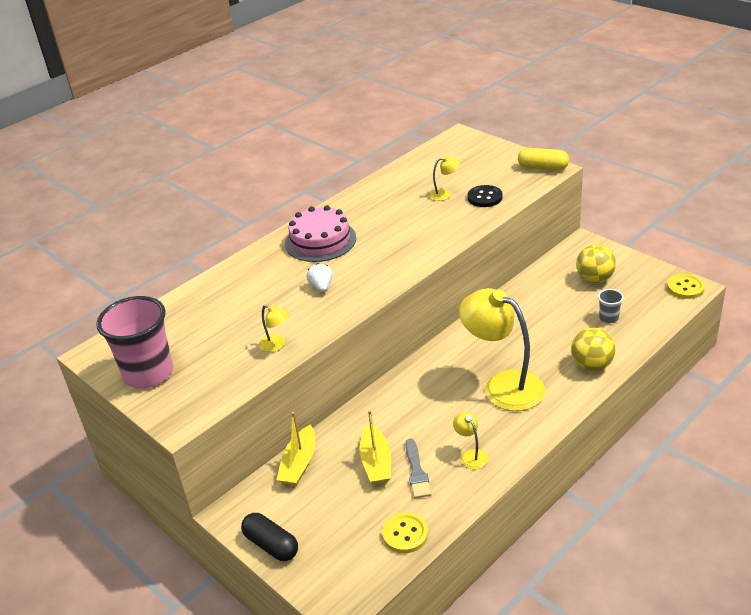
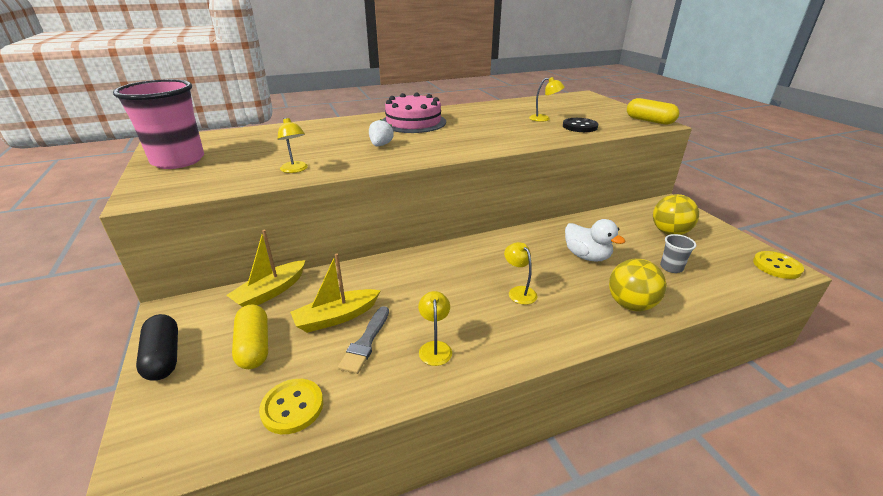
camera: 20 degrees right, 5 degrees down
(334, 509) = (254, 346): none -> yellow capsule
(376, 462) = (336, 317): yellow boat -> yellow boat turned 45 degrees clockwise
(503, 385) = (519, 291): yellow lamp -> yellow lamp, size x0.42
(538, 330) = (586, 256): none -> white duck

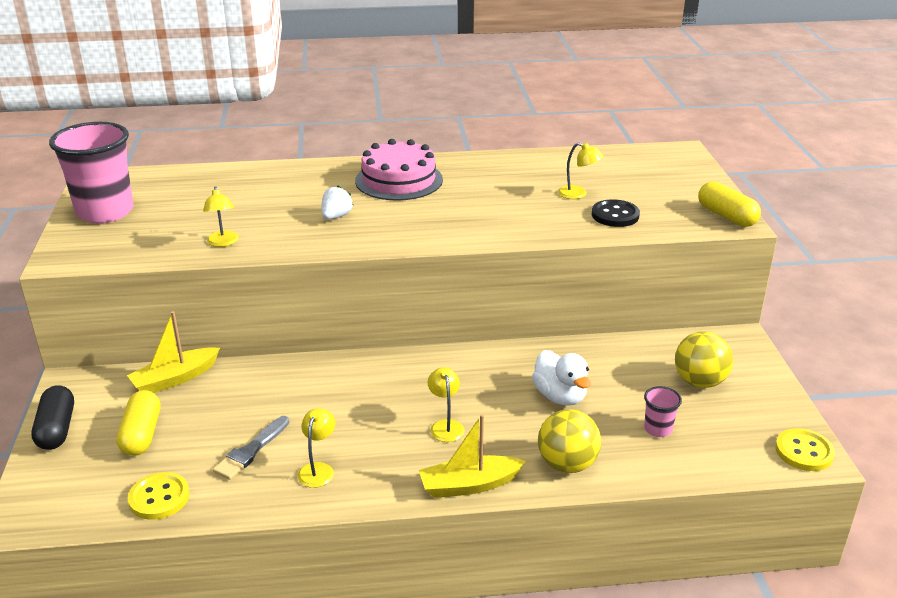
camera: 15 degrees right, 0 degrees up
(336, 317) = (232, 419): yellow boat -> yellow boat (469, 485)
(671, 267) = (658, 429): grey cup -> pink cup

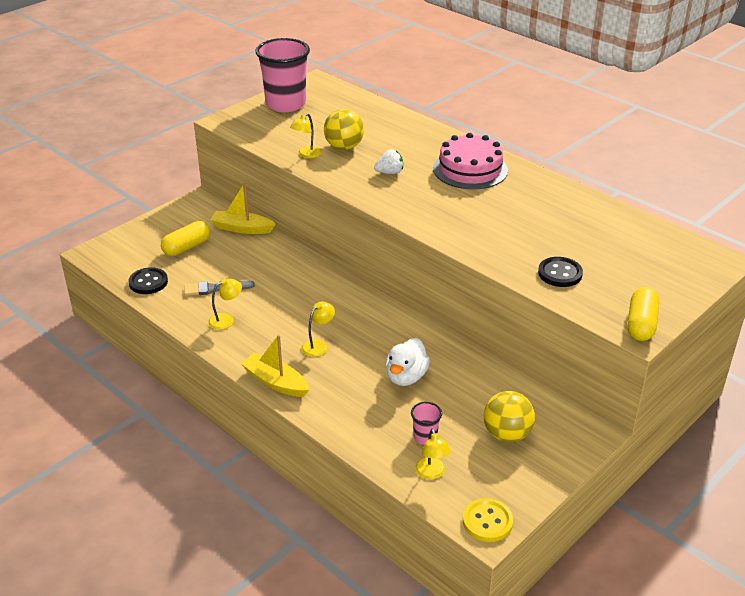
camera: 50 degrees right, 5 degrees up
(57, 429) = (161, 220): black capsule -> none
(159, 498) = (148, 282): yellow button -> black button
(567, 464) = (340, 412): yellow ball -> yellow ball (344, 147)
(578, 194) = (566, 245): yellow lamp -> yellow lamp (432, 473)

